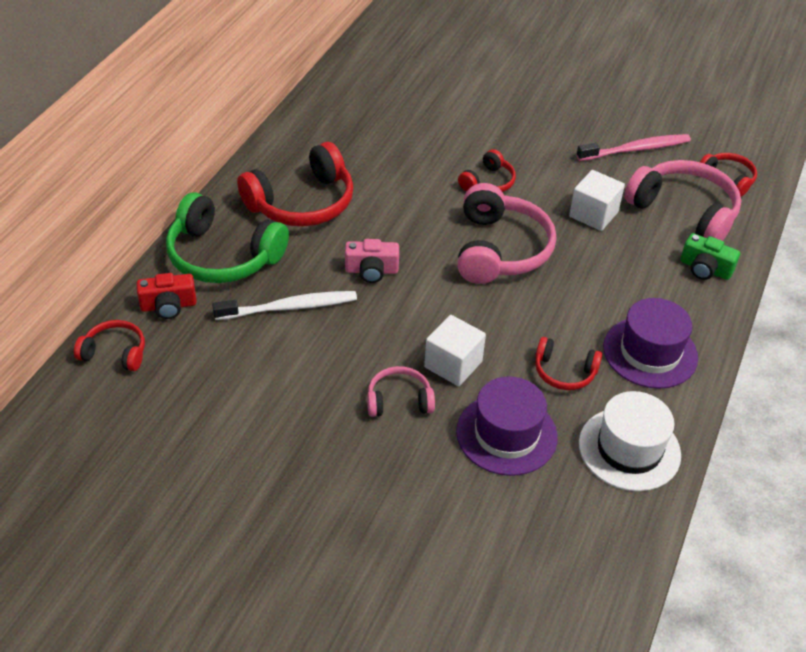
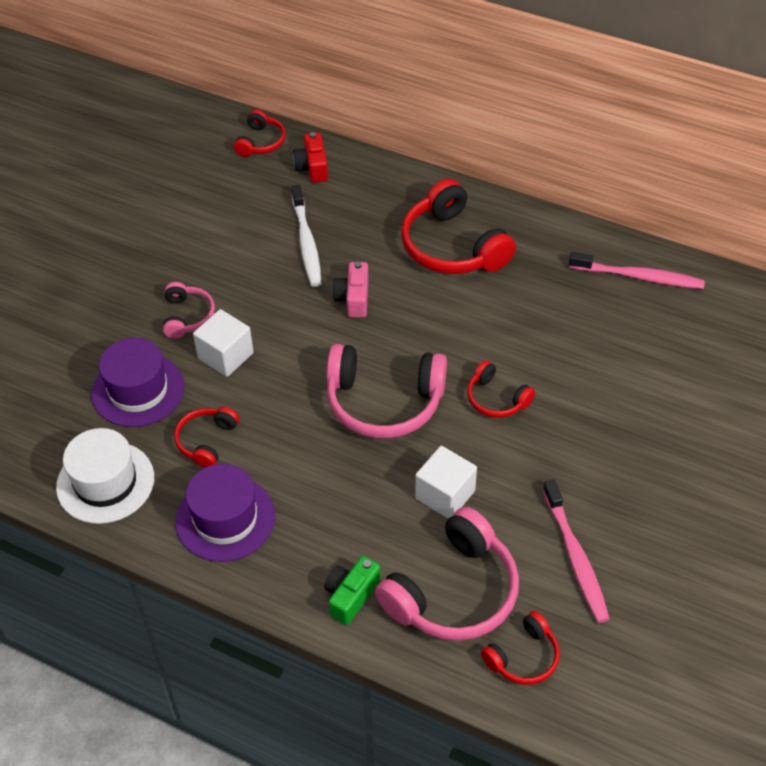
camera: 95 degrees right, 5 degrees up
(223, 256) = (375, 196): green headphones -> none
(345, 98) = (639, 277): none -> pink toothbrush

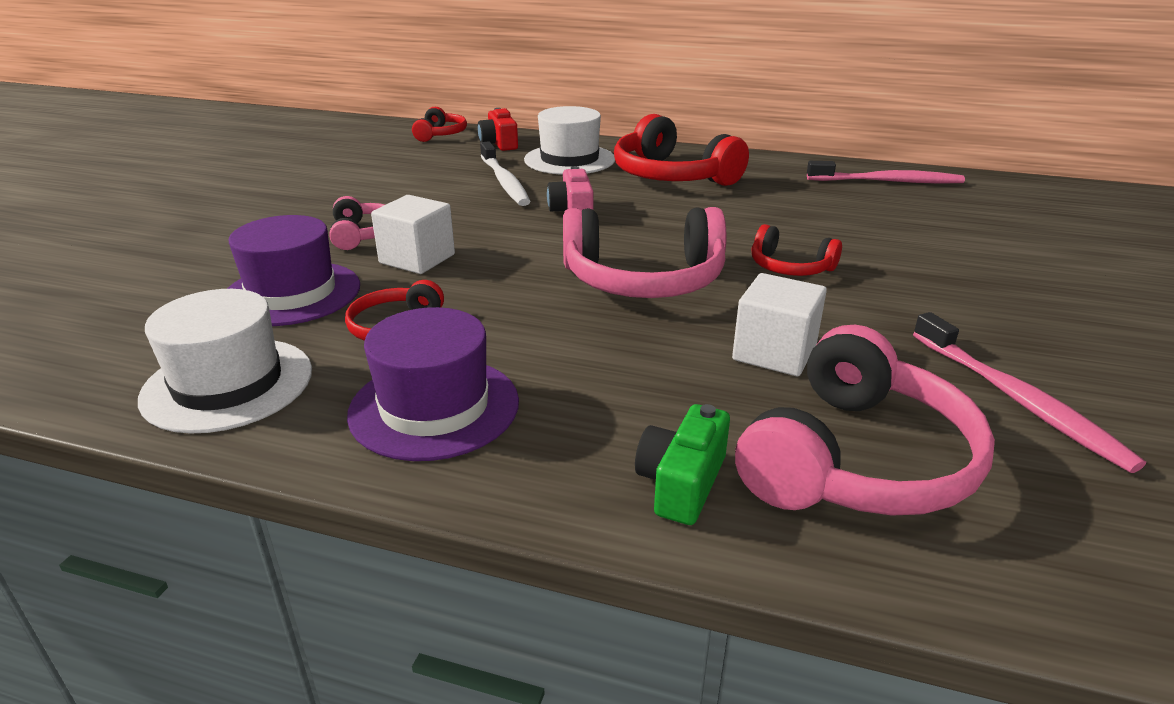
camera: 10 degrees left, 20 degrees down
(370, 206) = (569, 160): none -> white hat
(523, 657) = (1043, 538): red headphones -> none

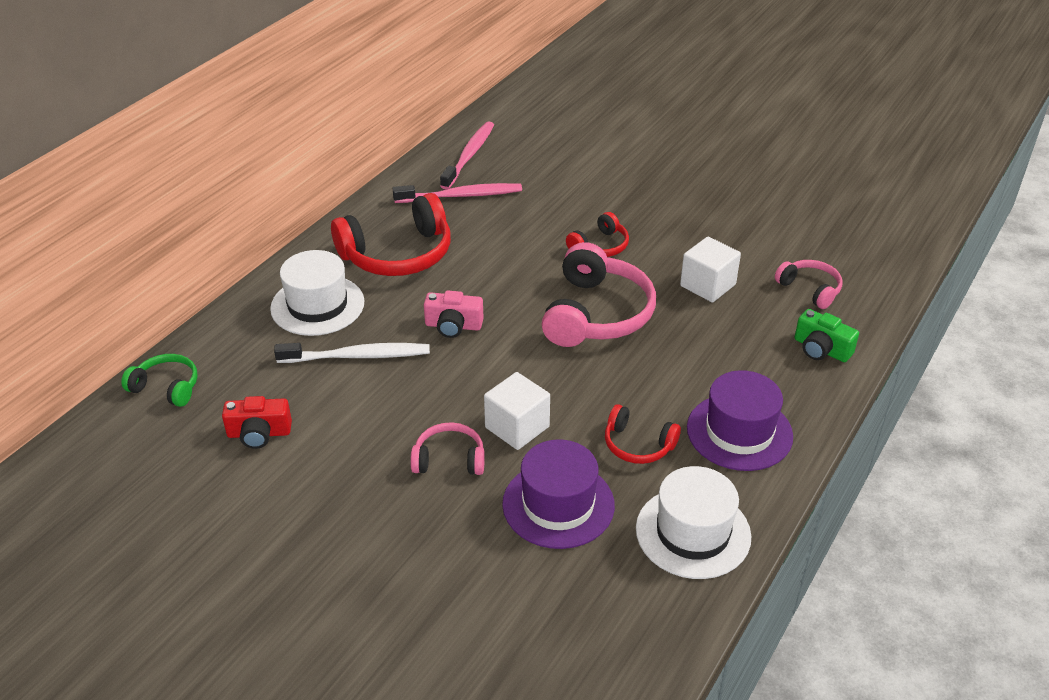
camera: 75 degrees left, 10 degrees up
(440, 134) = (166, 387): red headphones -> green headphones
(499, 144) = (233, 345): red camera -> red camera (259, 433)
(856, 459) = (810, 289): pink headphones -> pink headphones, size x0.53
(1017, 400) = (769, 223): pink toothbrush -> pink toothbrush (461, 196)

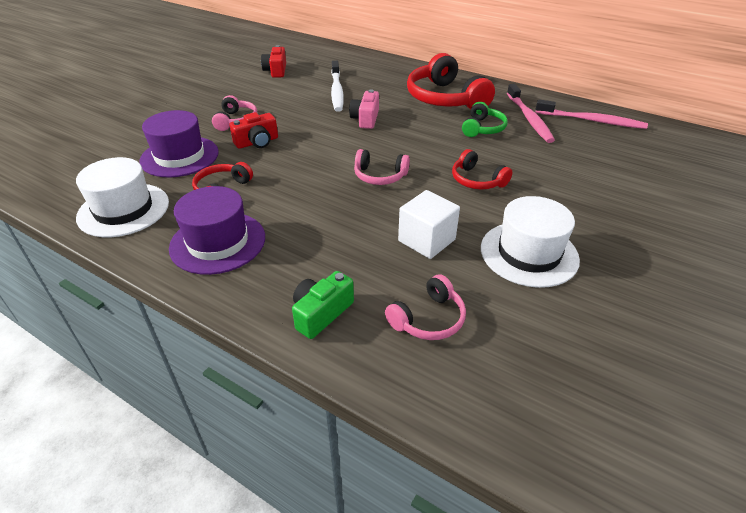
camera: 90 degrees right, 0 degrees up
(166, 387) = (317, 49): green headphones -> green headphones (482, 128)
(317, 305) = (386, 78): white hat -> white hat (529, 253)
(517, 427) = (257, 142): white cube -> red camera
(596, 314) = (380, 176): pink headphones -> pink headphones, size x0.53

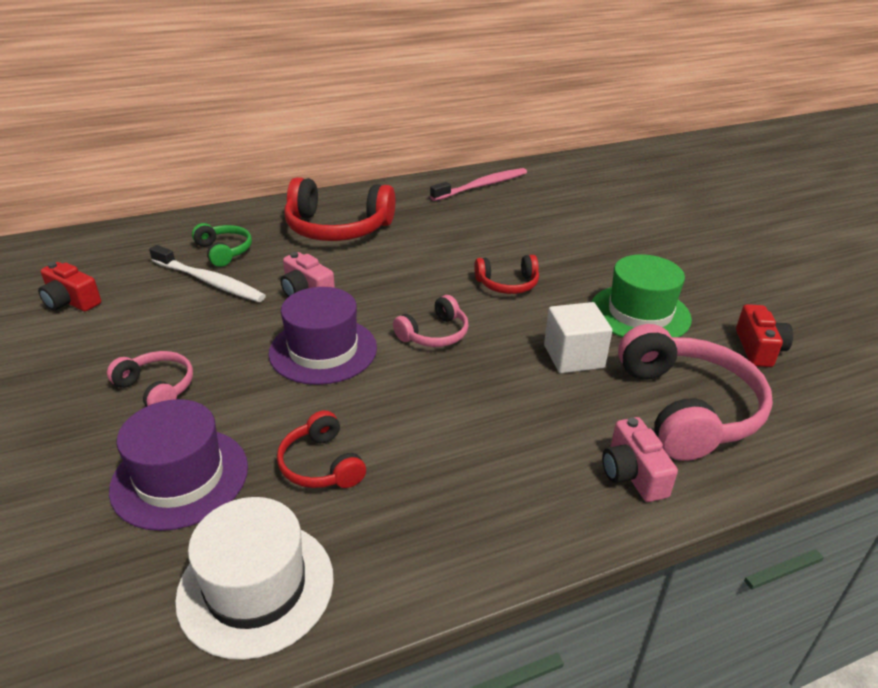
camera: 55 degrees left, 5 degrees down
(218, 242) = (436, 510): purple hat -> purple hat (323, 350)
(257, 142) = (243, 391): red camera -> red camera (758, 348)
(321, 313) = (632, 474): green camera -> pink camera
(428, 319) = (686, 408): pink headphones -> pink headphones, size x1.90
(482, 128) = (423, 238): green headphones -> green headphones (224, 251)
(529, 118) = (439, 208): pink toothbrush -> none
(529, 253) = (640, 313): white hat -> green hat

